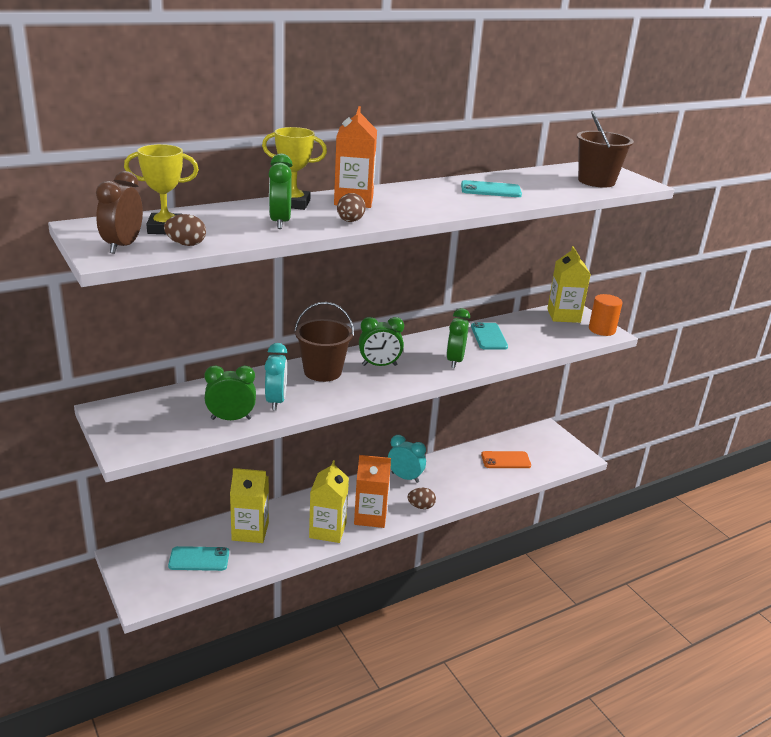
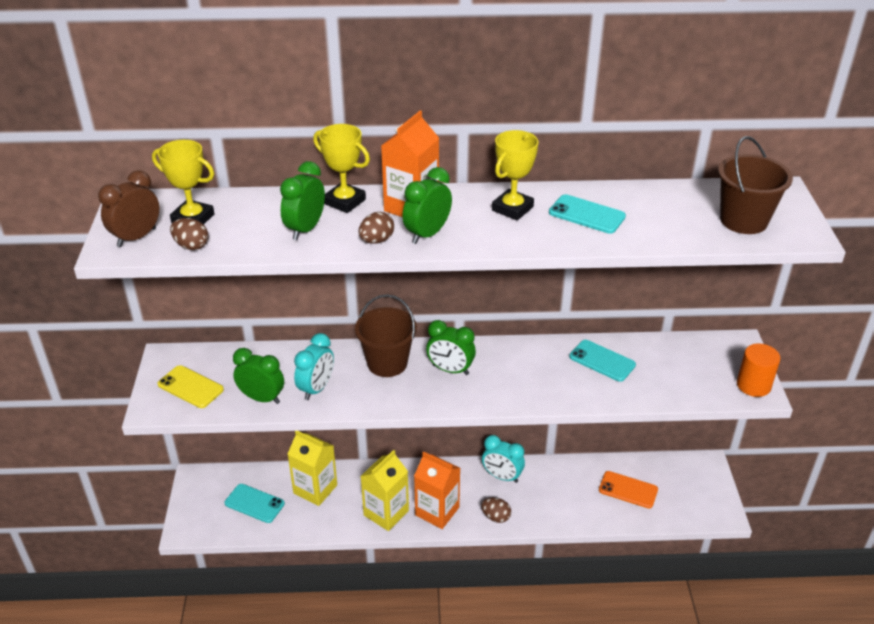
camera: 30 degrees right, 10 degrees up
(152, 426) = (190, 387): none -> yellow phone
(405, 477) = (502, 476): turquoise clock -> turquoise clock turned 150 degrees clockwise
(433, 193) = (512, 208): none -> yellow trophy
(455, 361) = (536, 385): green clock -> green clock (427, 234)
(488, 336) = (602, 361): turquoise phone -> turquoise phone turned 75 degrees counterclockwise
(563, 315) = (721, 352): yellow carton -> none

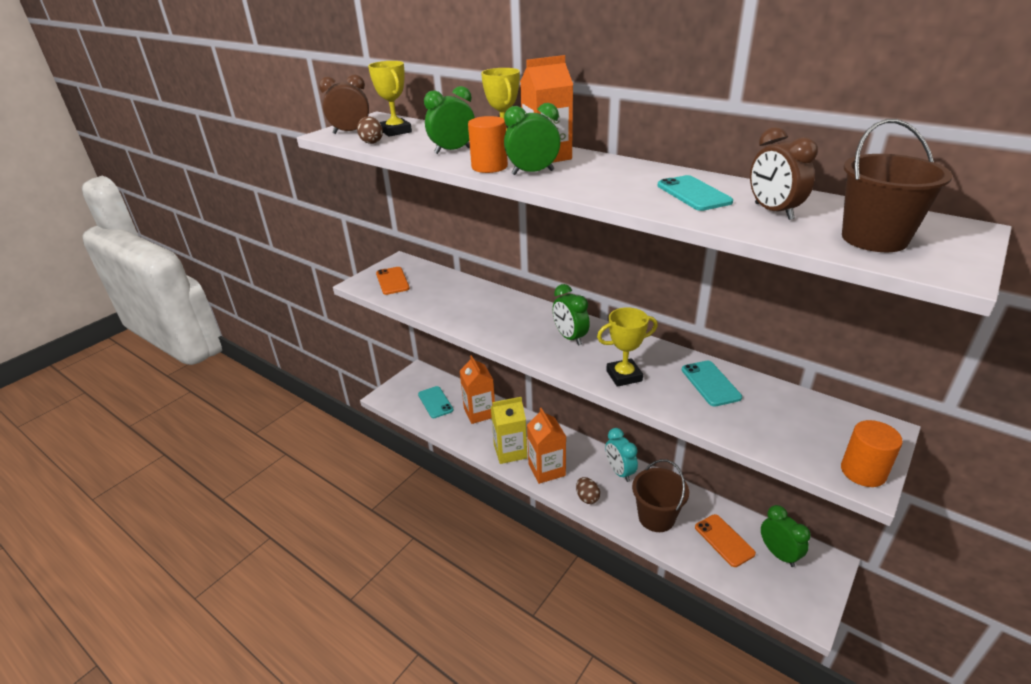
camera: 40 degrees right, 5 degrees down
(190, 387) = (392, 281): yellow phone -> orange phone
(262, 398) = (424, 303): green clock -> green clock (778, 554)
(315, 489) = (479, 412): yellow carton -> orange carton
(316, 388) = (463, 311): turquoise clock -> none
(376, 240) = (489, 167): brown egg -> orange cylinder
(387, 363) = (528, 315): brown bucket -> brown bucket (656, 517)
(512, 208) = (628, 175): yellow trophy -> yellow trophy (624, 376)
(660, 215) = (773, 211): none -> brown clock

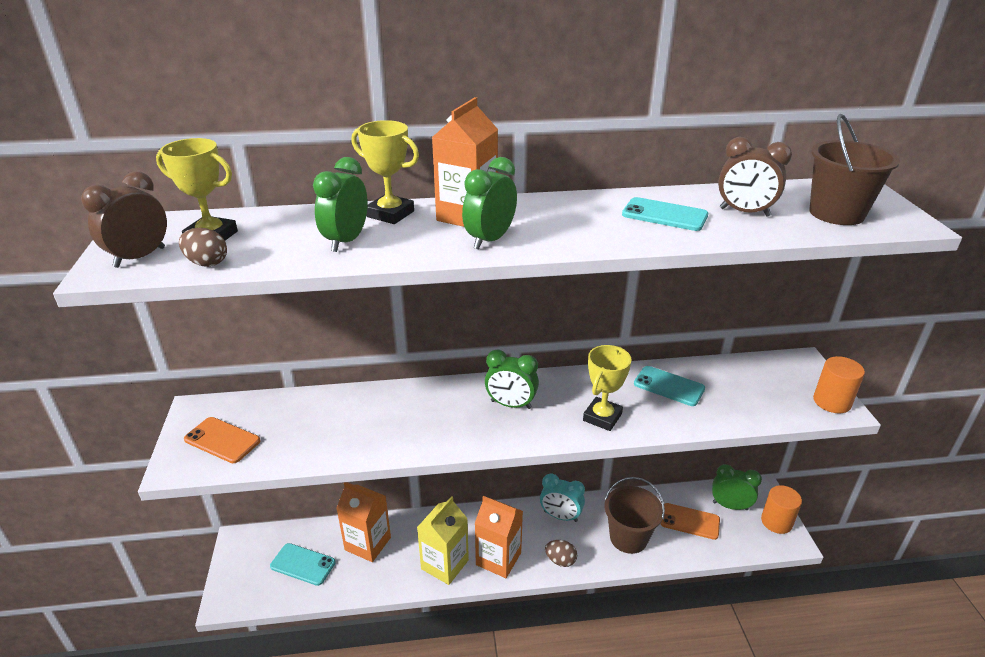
camera: 45 degrees left, 0 degrees up
(489, 167) = (431, 248): orange cylinder -> orange cylinder (776, 522)

